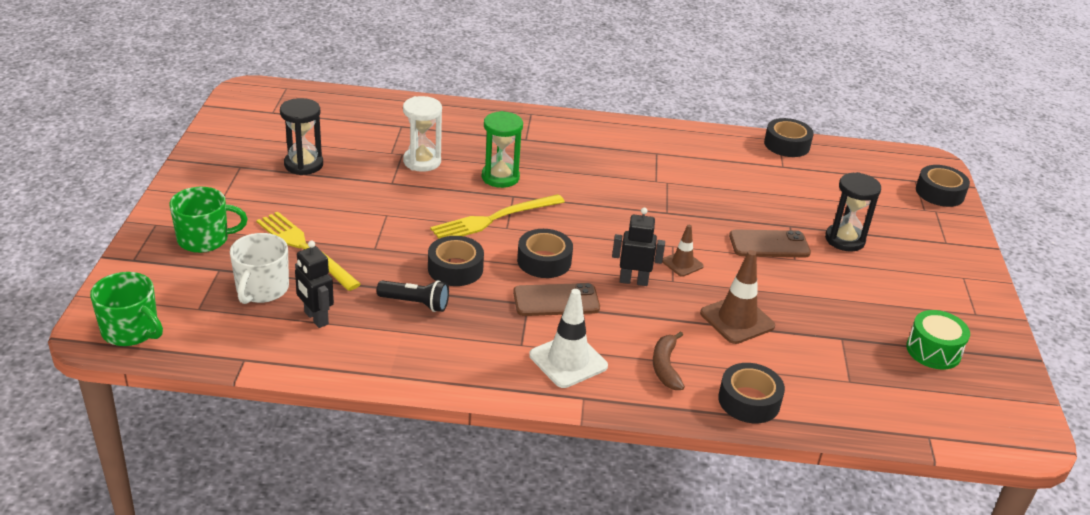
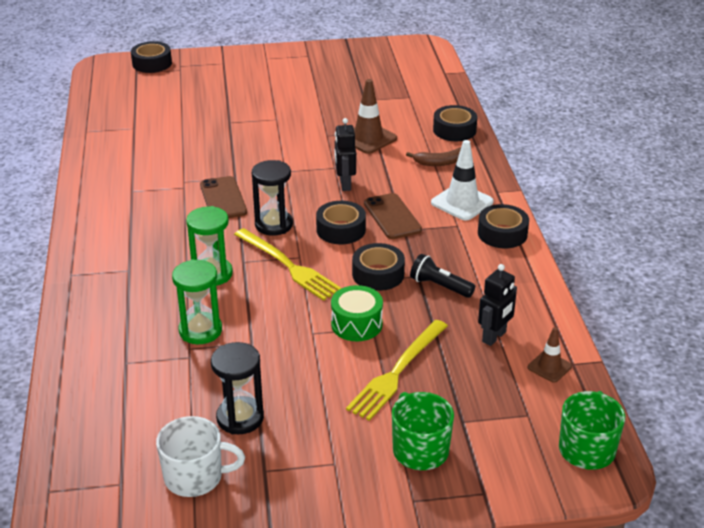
camera: 100 degrees left, 0 degrees up
(262, 289) = (475, 382): white mug -> white mug (195, 477)
(415, 303) = (439, 286): black flashlight -> black flashlight turned 60 degrees counterclockwise
(422, 161) = (200, 330): white hourglass -> green hourglass
(682, 264) = (308, 165): brown traffic cone -> brown traffic cone (549, 367)
(769, 244) = (261, 130): brown phone -> brown phone (223, 199)
(786, 144) = (94, 127): black tape -> black tape (502, 233)
(844, 240) = (239, 100): black hourglass -> black hourglass (274, 225)
(933, 351) = (358, 70): green drum -> green drum (356, 324)

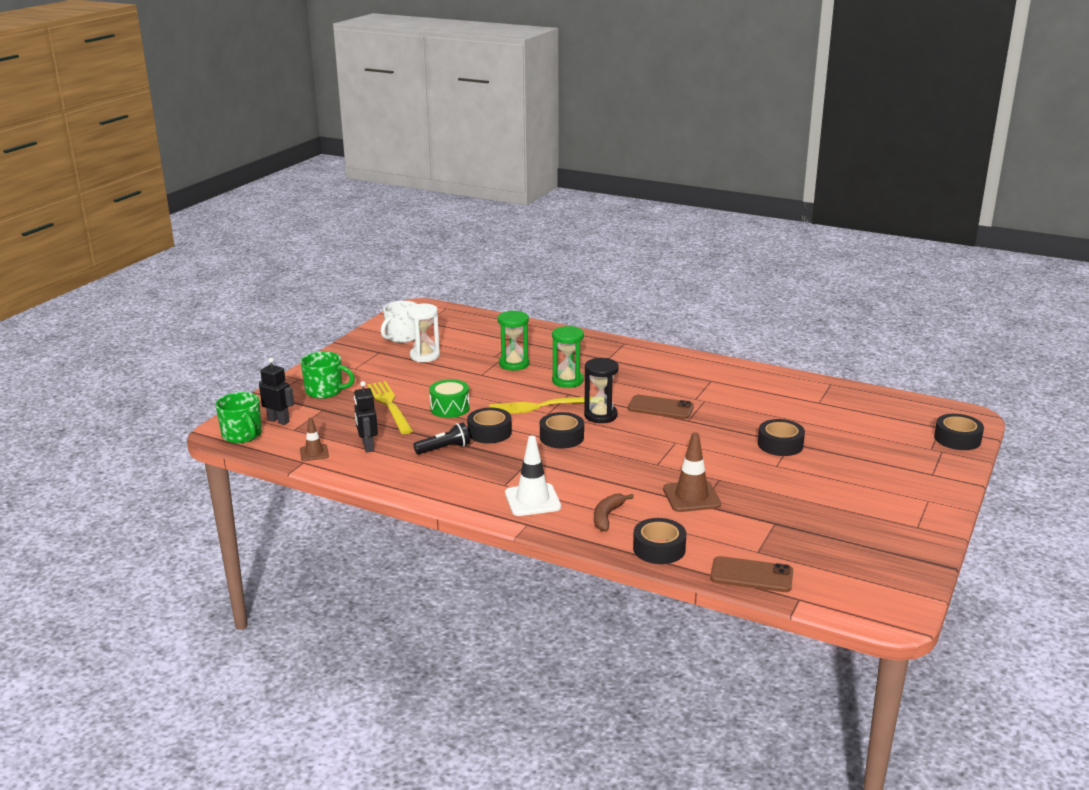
camera: 125 degrees right, 10 degrees down
(240, 418) = (425, 356): black hourglass -> white hourglass
(345, 184) = (624, 460): black robot -> black robot (278, 421)
(392, 217) = (552, 462): brown phone -> brown phone (751, 575)
(502, 233) = (467, 499): black tape -> black tape (780, 444)

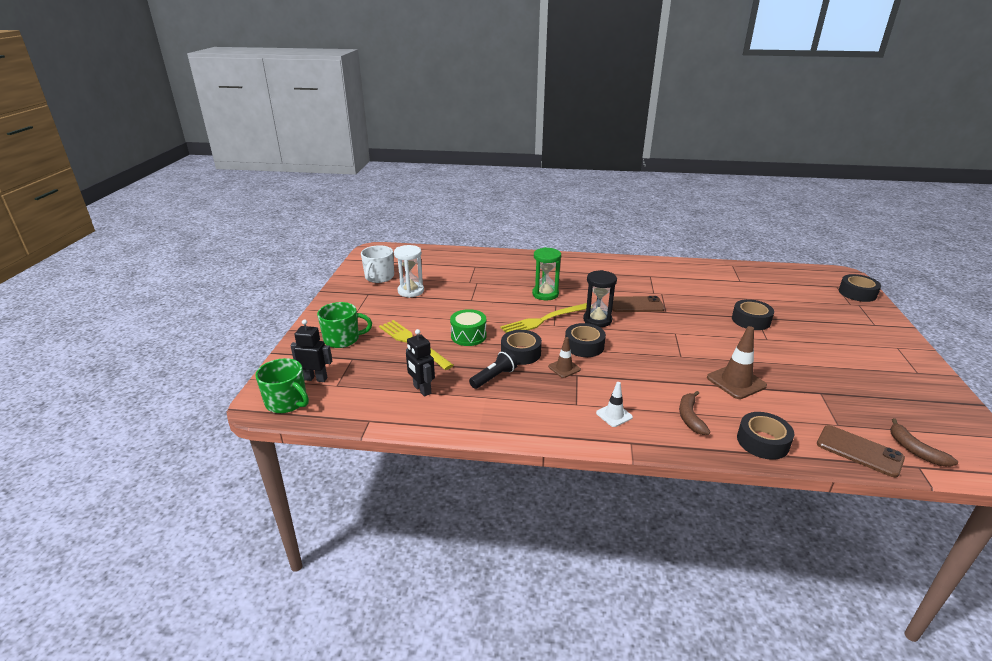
camera: 20 degrees left, 5 degrees up
(314, 453) = (373, 407): brown traffic cone -> brown traffic cone (564, 368)
(514, 364) = (490, 286): green hourglass -> none
(532, 500) = (614, 415): white traffic cone -> white traffic cone, size x0.59
(751, 575) = (859, 451): brown phone -> brown phone turned 45 degrees clockwise
(813, 586) = (915, 450): none -> brown banana

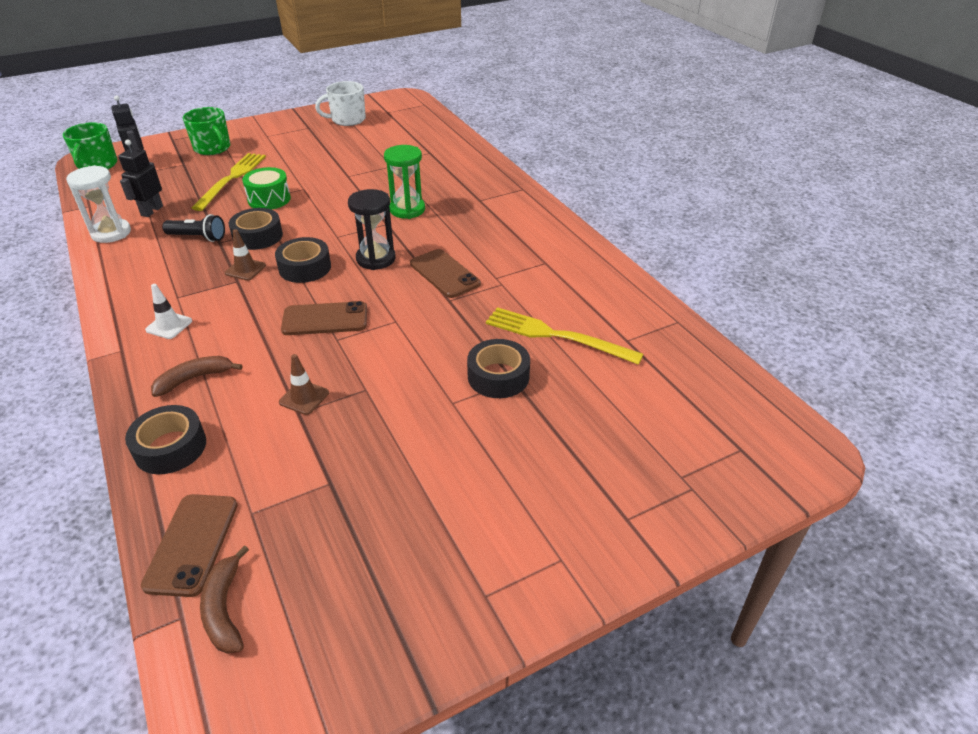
camera: 55 degrees right, 10 degrees up
(411, 291) = (334, 142): white hourglass -> white hourglass (111, 233)
(544, 320) = (343, 227): yellow fork -> yellow fork (556, 336)
(655, 354) = (325, 319): none -> brown phone
(736, 382) = (304, 397): brown traffic cone -> brown traffic cone, size x0.59
(857, 293) = (742, 480): black tape -> none
(915, 450) = (225, 609): brown banana -> brown banana turned 45 degrees counterclockwise

